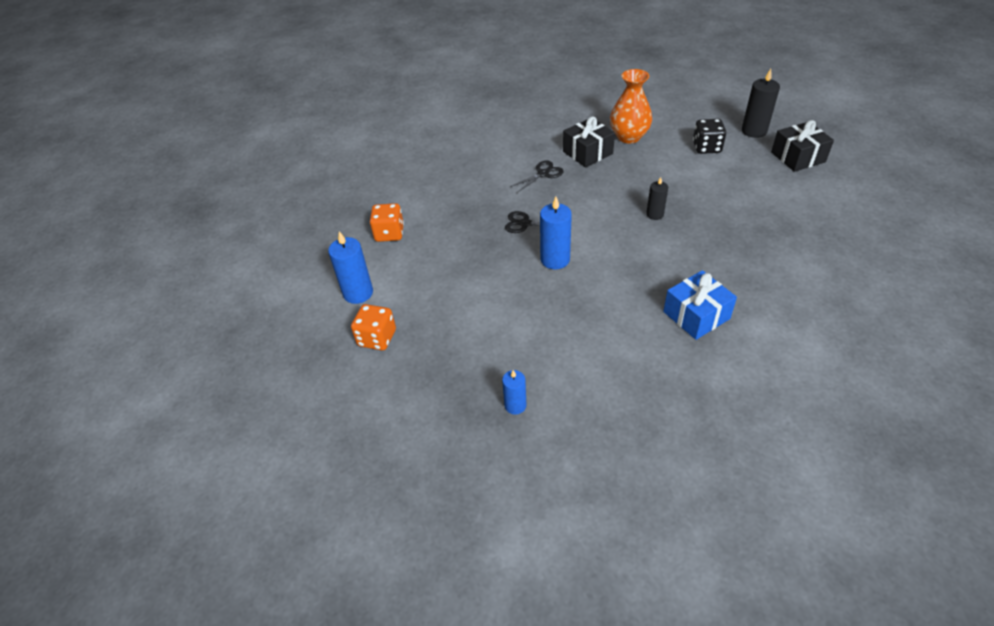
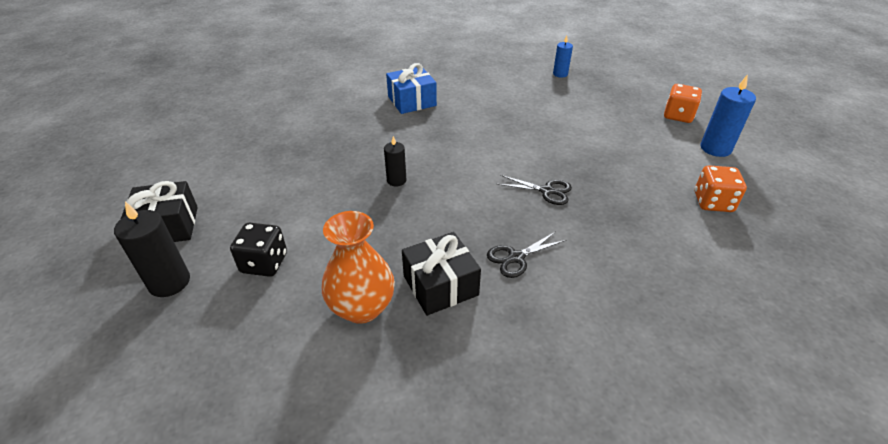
camera: 175 degrees left, 5 degrees down
(555, 259) = (518, 152): blue candle -> none

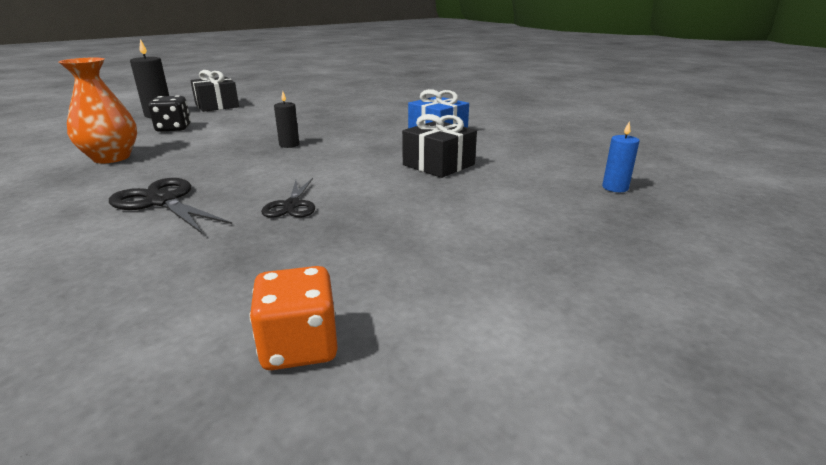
camera: 70 degrees right, 15 degrees down
(440, 285) = (129, 177): black gift -> black gift (438, 165)
(516, 258) = (162, 201): black scissors -> black scissors, size x1.53
(678, 116) = (613, 299): orange dice -> none
(715, 148) = (517, 353): blue candle -> none

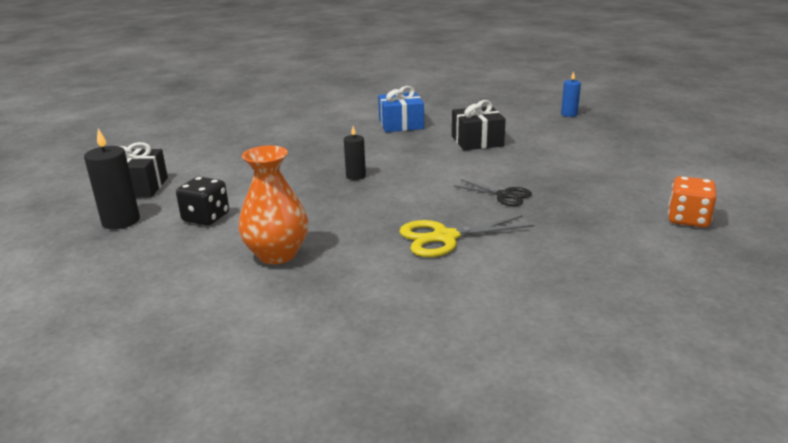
camera: 55 degrees left, 0 degrees up
(162, 201) = (444, 238): black scissors -> yellow scissors

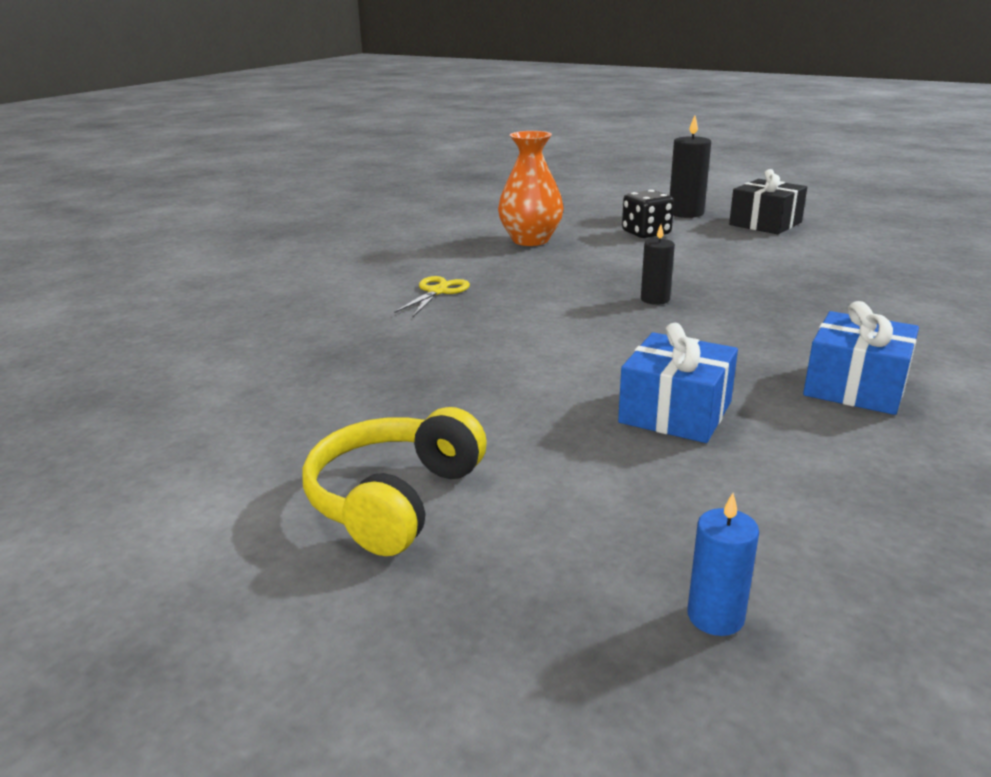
camera: 130 degrees right, 0 degrees up
(444, 238) = (437, 291): yellow scissors -> yellow scissors, size x0.65
(477, 141) = (675, 412): black gift -> blue gift
(504, 195) = (460, 348): black scissors -> none
(622, 158) = (394, 499): none -> yellow headphones
(688, 219) = (194, 415): orange dice -> none

